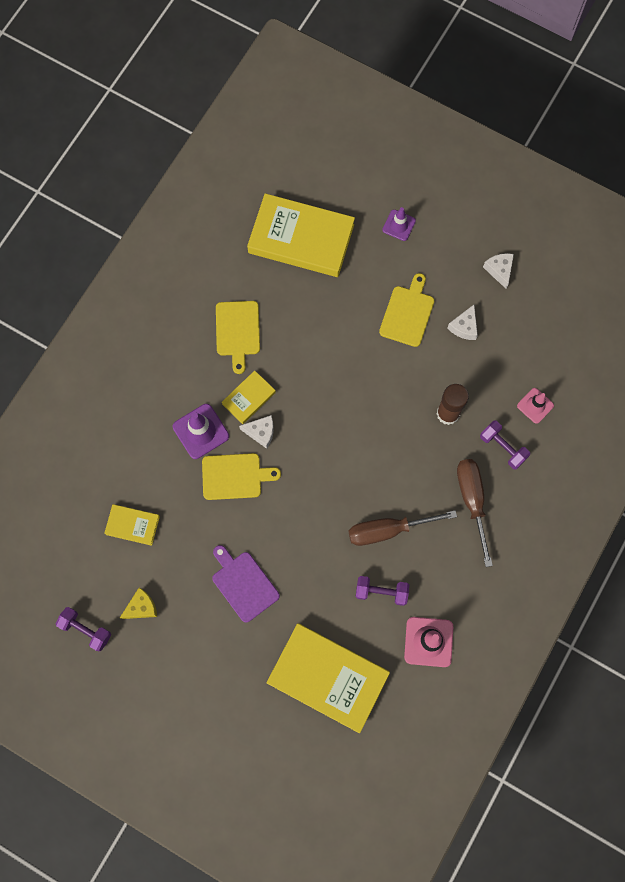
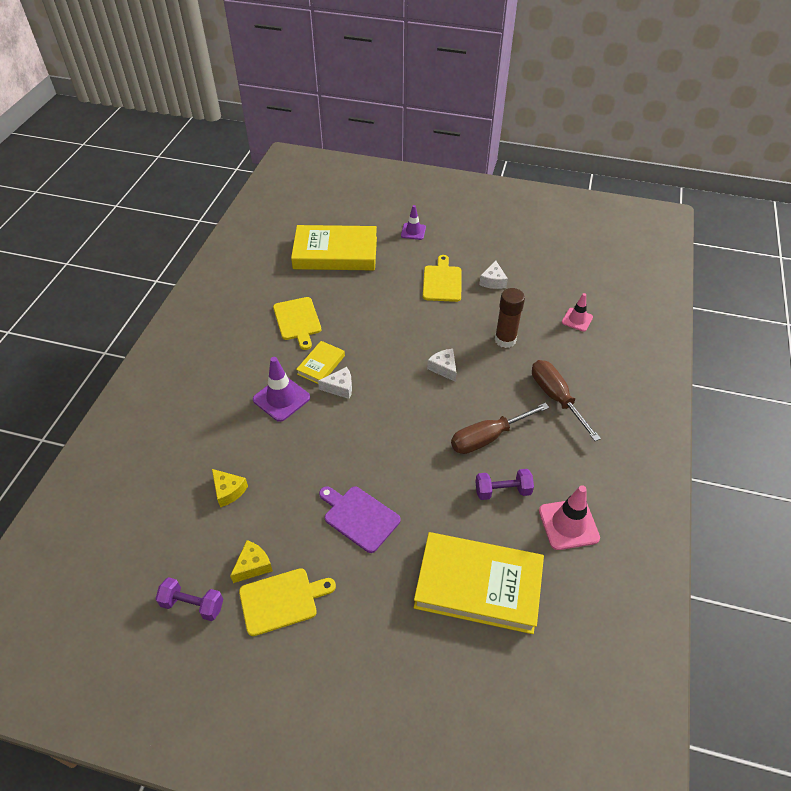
camera: 15 degrees left, 25 degrees down
(132, 525) = (228, 491): yellow book -> yellow cheese
(235, 476) = (324, 427): yellow cutting board -> yellow cutting board (282, 600)
(499, 270) = (505, 243): white cheese -> white cheese (444, 368)
(502, 447) = (564, 353): purple dumbbell -> none

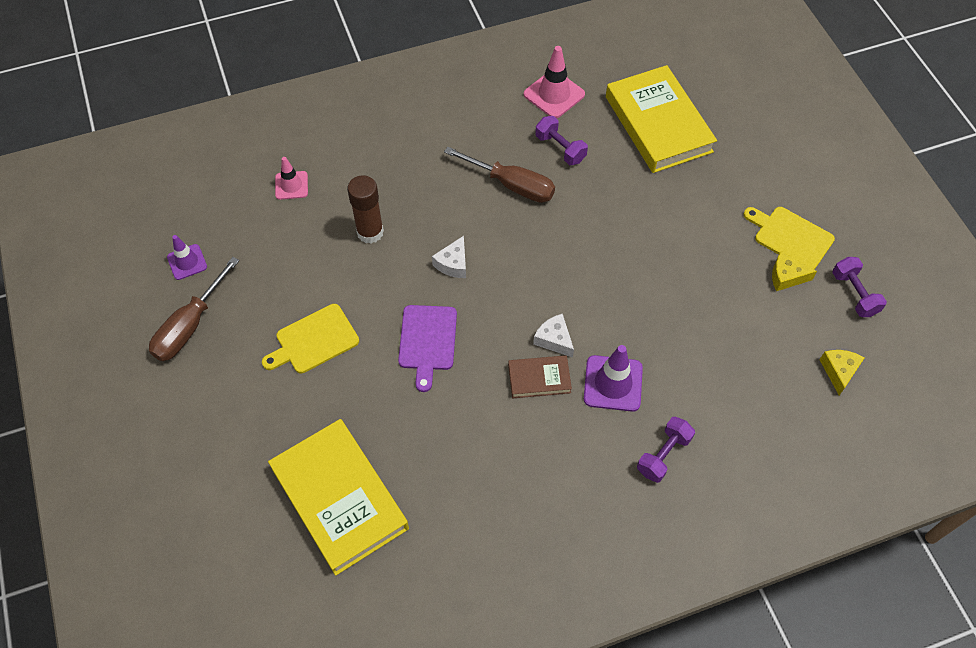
camera: 125 degrees left, 10 degrees up
(213, 394) = (663, 455): none -> purple dumbbell
(228, 491) = (746, 348): yellow cheese -> yellow cheese (839, 371)
(297, 321) = (494, 452): yellow cutting board -> none
(321, 365) = (539, 379): yellow book -> brown book
(359, 517) = (675, 231): purple cutting board -> purple cutting board (427, 341)
(413, 231) = (230, 431): purple traffic cone -> purple traffic cone (187, 262)
(493, 281) = (277, 290): white cheese -> none
(556, 398) = (421, 157): brown screwdriver -> brown screwdriver (190, 325)

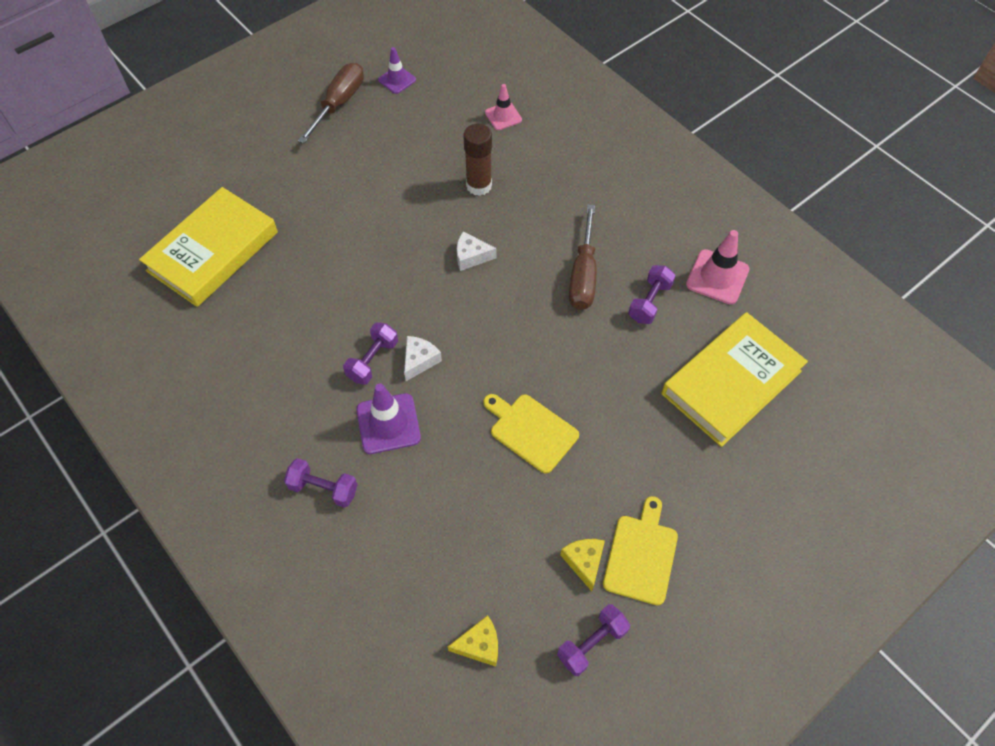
camera: 70 degrees right, 0 degrees up
(190, 325) = (339, 104): brown screwdriver -> brown screwdriver turned 105 degrees clockwise
(314, 340) = (353, 185): yellow cutting board -> yellow cutting board (531, 431)
(427, 341) = (381, 263): purple cutting board -> none
(539, 379) = (372, 360): brown book -> purple dumbbell

